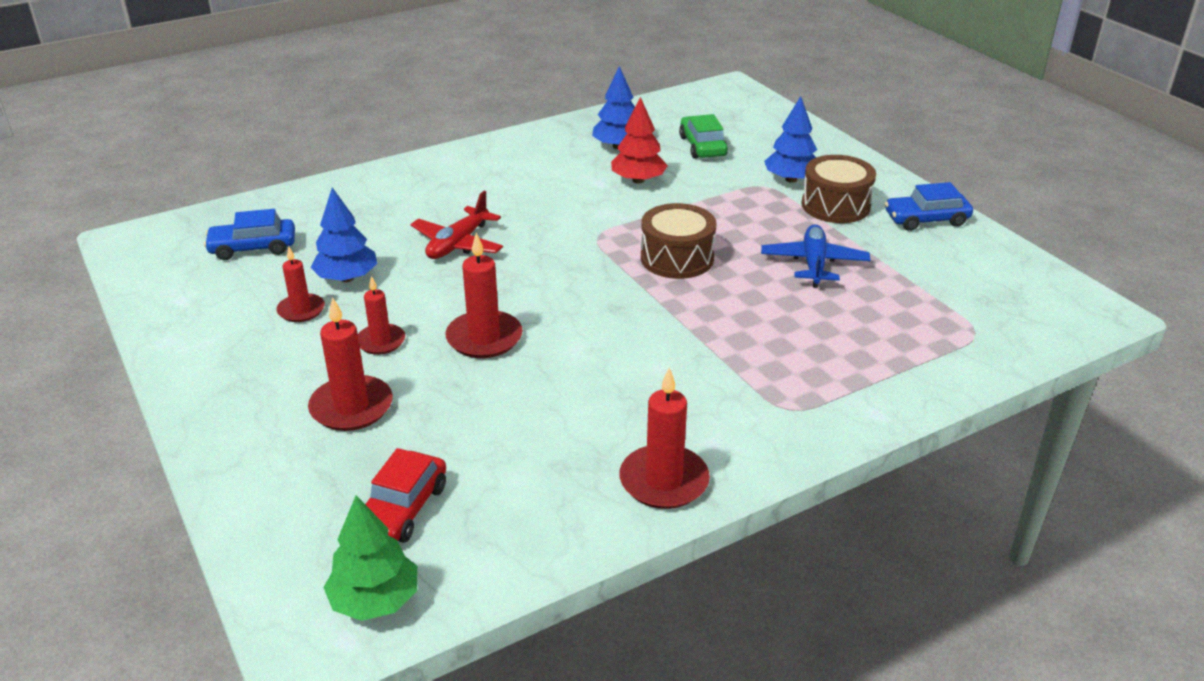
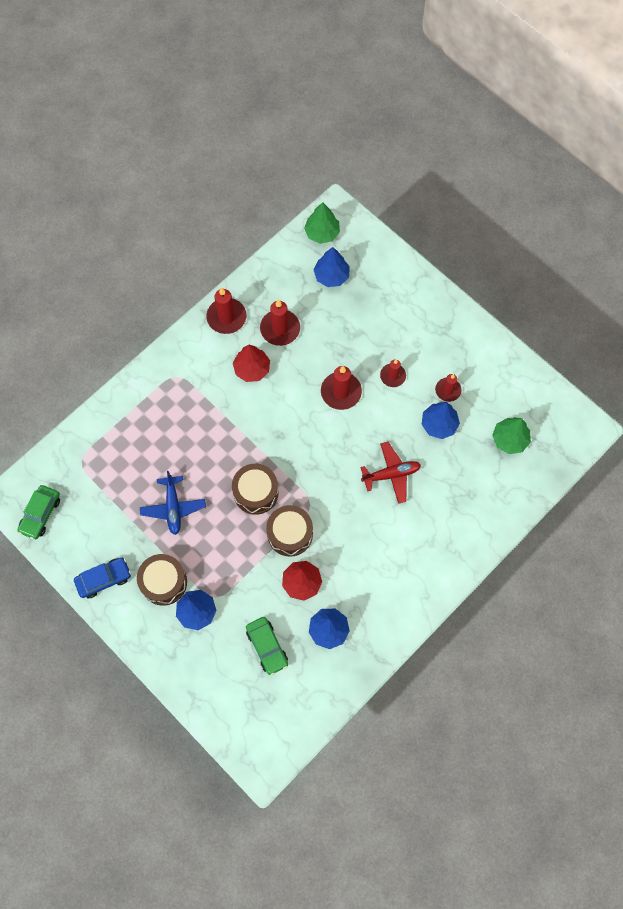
camera: 165 degrees right, 35 degrees up
(253, 248) = (509, 439): blue car -> green tree
(351, 407) = (383, 327): red candle -> red candle (280, 329)
(402, 509) = (331, 276): red car -> blue tree
(458, 244) = (391, 474): red plane -> red plane turned 60 degrees clockwise
(635, 394) = (252, 369): none -> red tree
(638, 217) = (290, 534): none -> brown drum
(1039, 289) = (40, 514): none -> green car

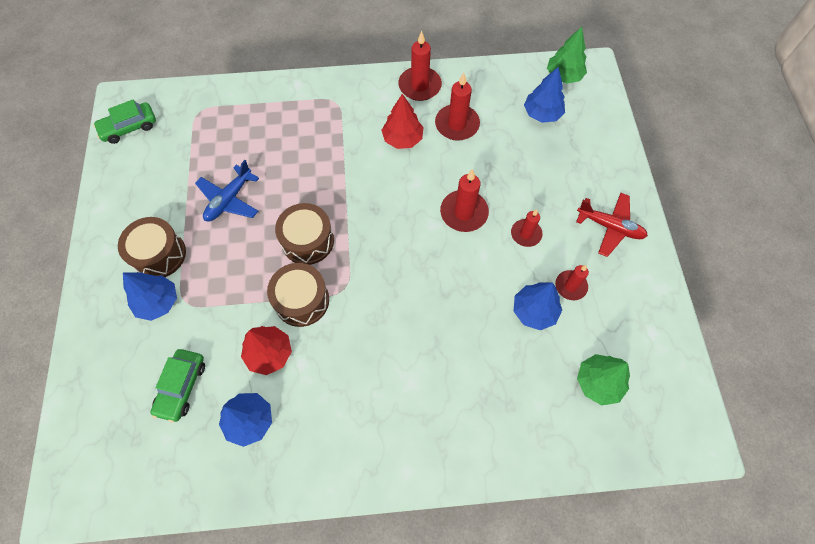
camera: 40 degrees right, 5 degrees down
(104, 579) = (118, 213): blue car -> none
(391, 474) = (445, 321): red plane -> red plane (610, 227)

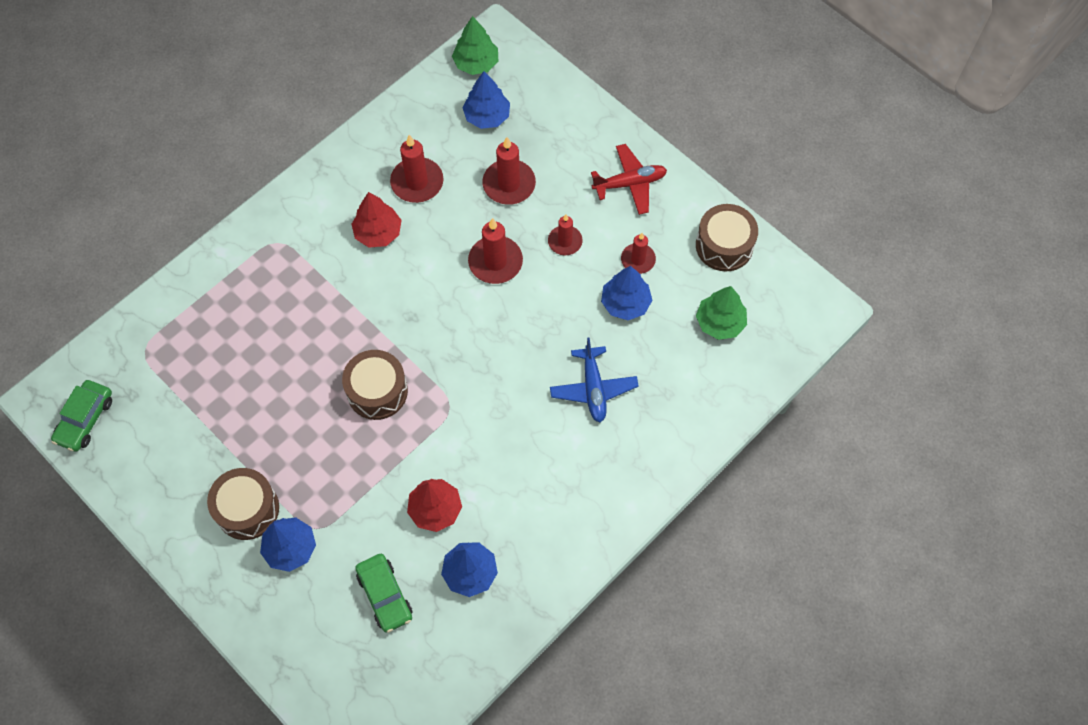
camera: 40 degrees left, 0 degrees up
(229, 200) = (265, 410): blue plane -> blue plane (593, 388)
(301, 300) = (421, 445): brown drum -> brown drum (724, 245)
(419, 86) = (347, 168): red candle -> red candle (509, 184)

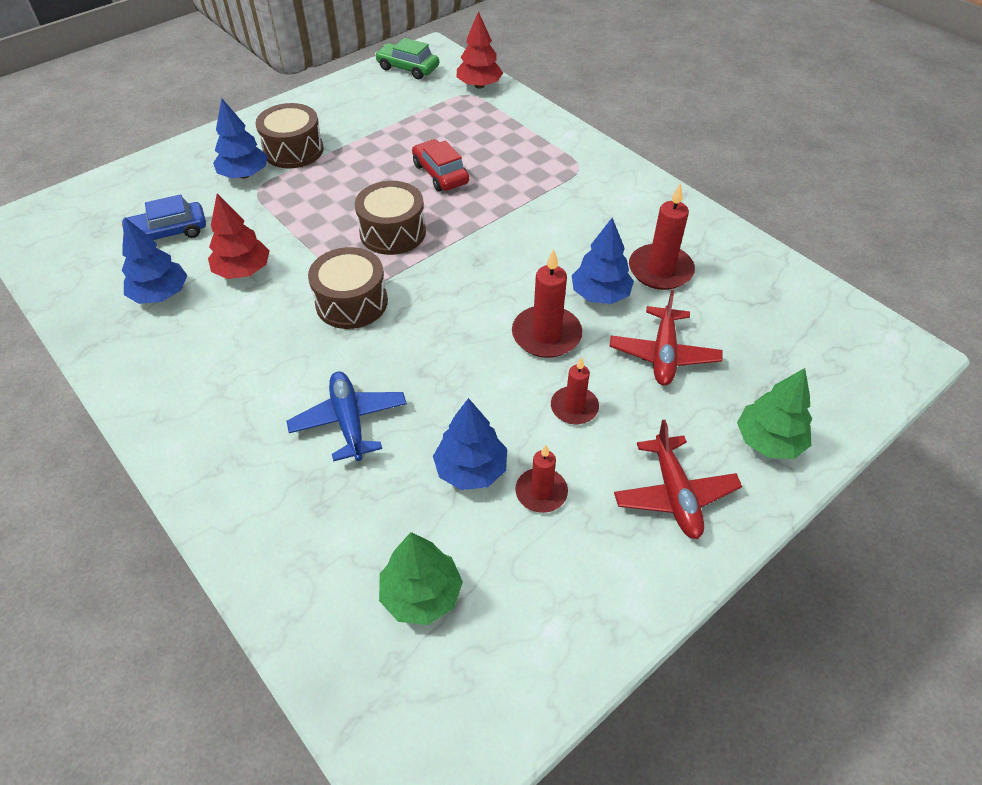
camera: 95 degrees right, 15 degrees down
(288, 361) = (440, 174): none -> red car
(378, 232) = (590, 237): red tree -> red tree (479, 85)
(385, 595) = (168, 233): green car -> blue car
(476, 63) = (855, 331): green tree -> green tree (768, 441)
(487, 116) = (769, 338): blue tree -> blue tree (600, 295)
(509, 184) = (663, 354): red candle -> red plane
(593, 388) = (349, 421): blue plane -> blue plane turned 75 degrees clockwise
(724, 245) = (561, 620): brown drum -> brown drum (351, 302)

